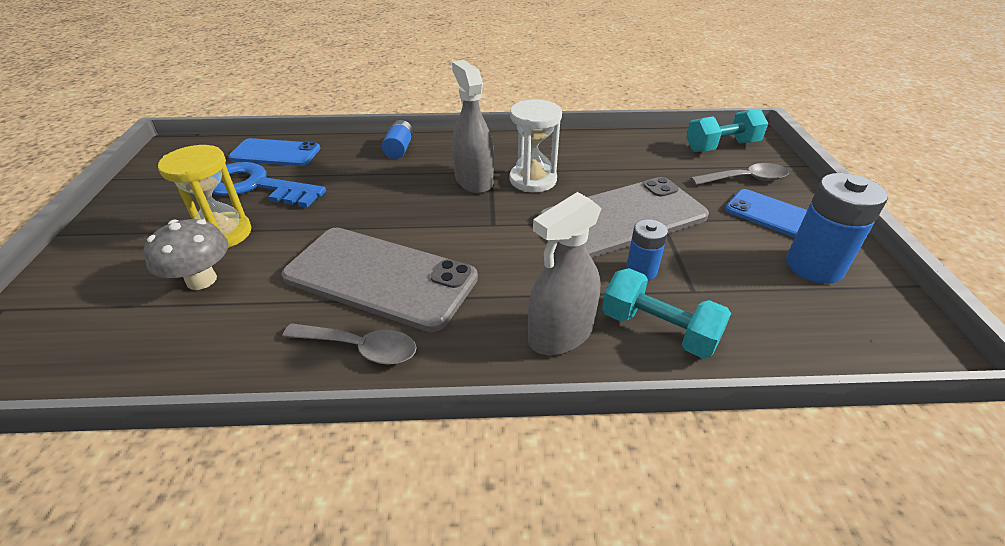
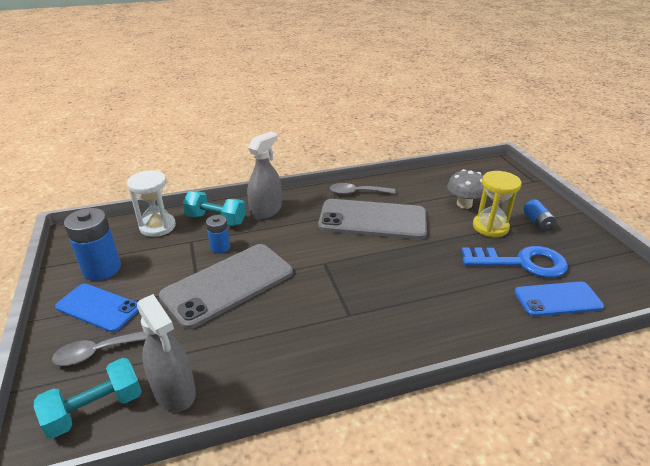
camera: 165 degrees right, 5 degrees down
(399, 149) = (454, 328): blue battery -> blue battery (537, 223)
(474, 181) = (358, 300): grey spray bottle -> grey spray bottle (174, 390)
(533, 180) = (307, 311): white hourglass -> white hourglass (157, 227)

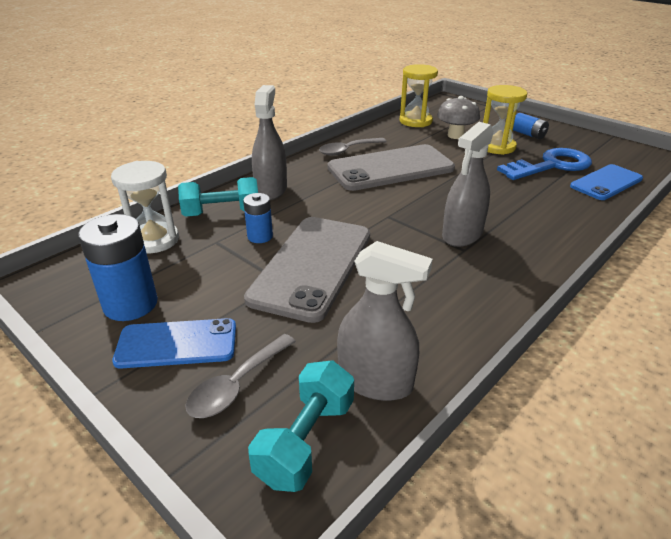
camera: 30 degrees left, 0 degrees up
(362, 301) = (462, 235): none -> grey spray bottle
(444, 180) = (415, 121): none -> yellow hourglass

